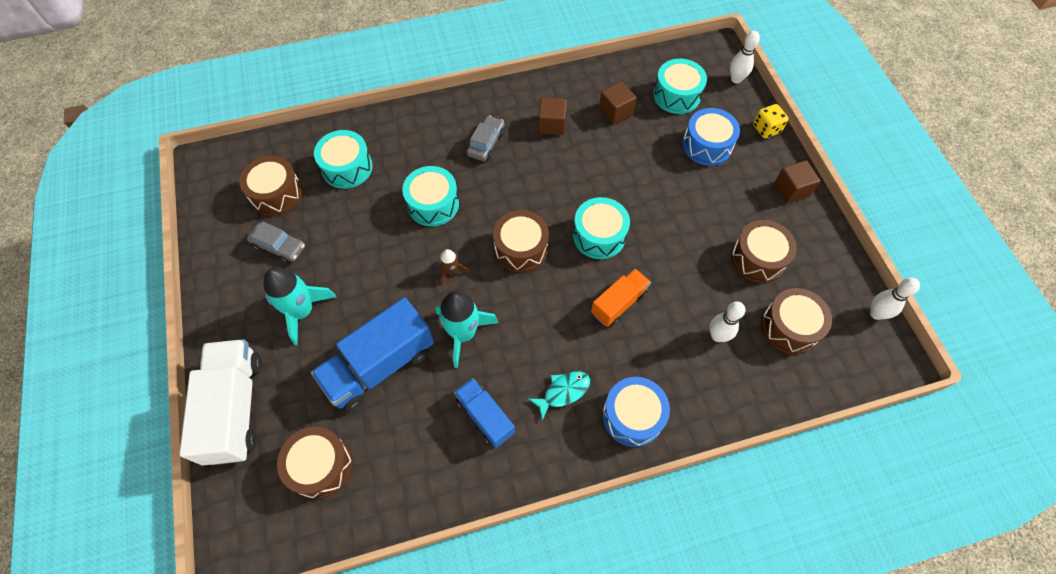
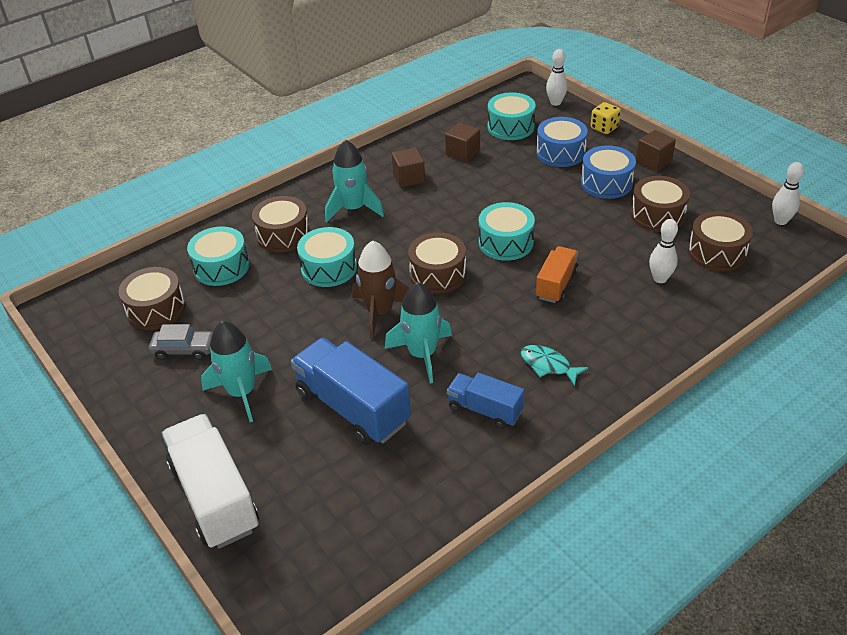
camera: 20 degrees left, 20 degrees down
(321, 466) = (339, 510): brown drum -> brown drum (283, 235)
(380, 365) = (352, 407): blue truck -> blue truck turned 105 degrees clockwise
(451, 271) = (380, 312): brown rocket -> brown rocket, size x1.99
(486, 143) = (353, 209): grey car -> turquoise rocket
(563, 392) = (548, 365): turquoise fish -> turquoise fish turned 90 degrees counterclockwise
(632, 416) = (624, 360): blue drum -> blue drum (606, 183)

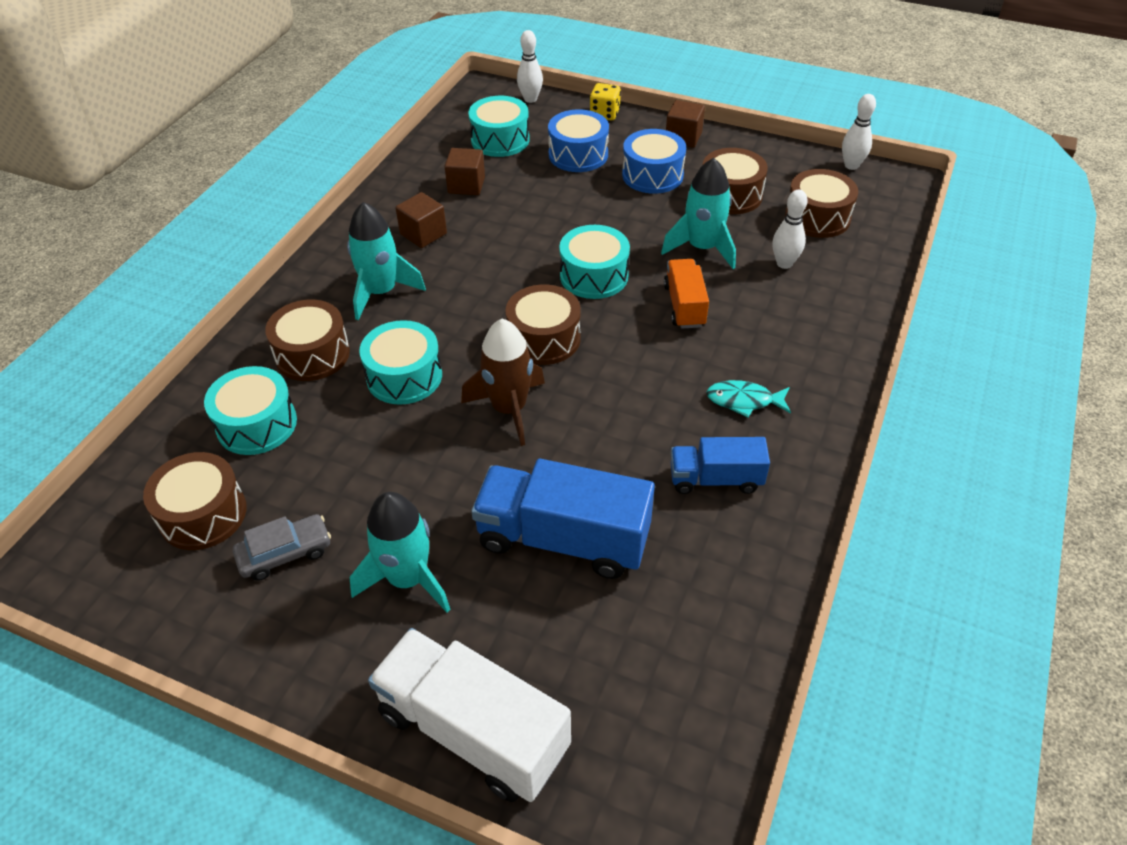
camera: 30 degrees left, 5 degrees up
(422, 354) = (597, 441): turquoise rocket -> turquoise rocket (702, 248)

